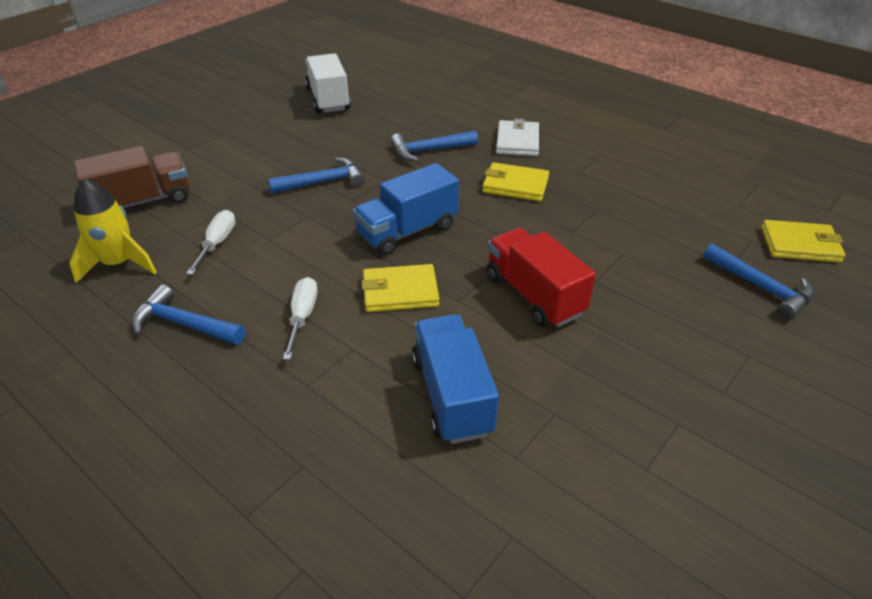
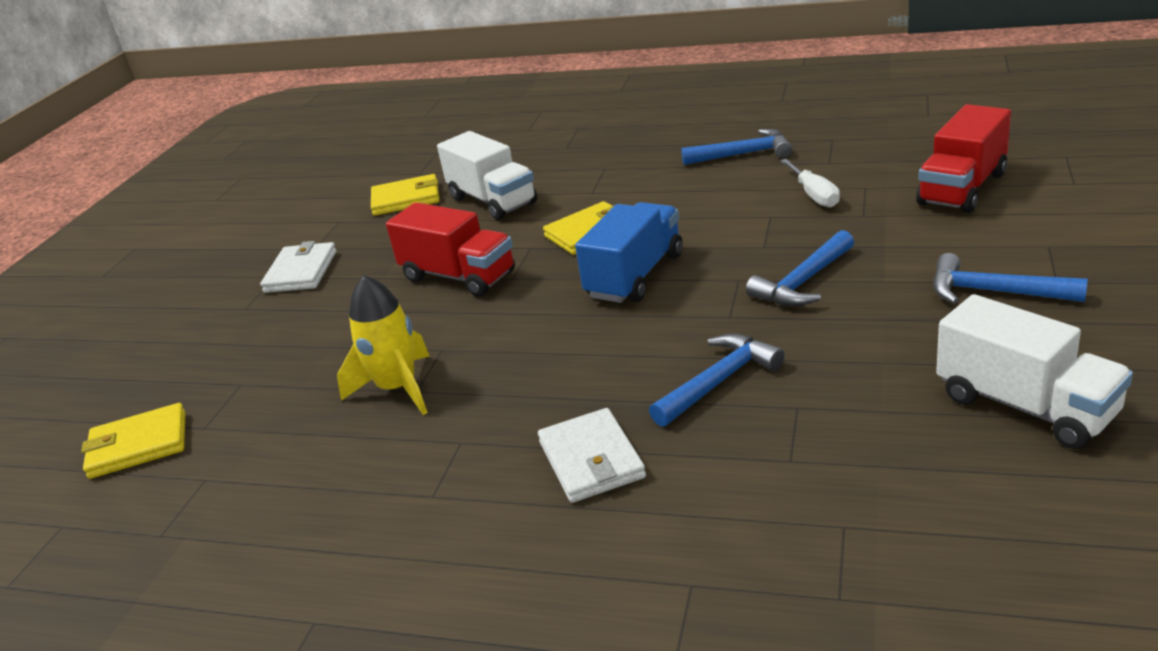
camera: 160 degrees right, 10 degrees down
(119, 264) = (871, 154): yellow rocket -> yellow rocket (398, 389)
(143, 202) = (962, 188): brown truck -> red truck
(302, 317) = (656, 190): white screwdriver -> none
(452, 395) = (492, 201): blue truck -> white truck
(515, 185) = (546, 379): yellow wallet -> yellow wallet (406, 199)
(692, 383) = (301, 272): none -> white wallet
(761, 288) = (212, 371): blue hammer -> blue hammer (994, 292)

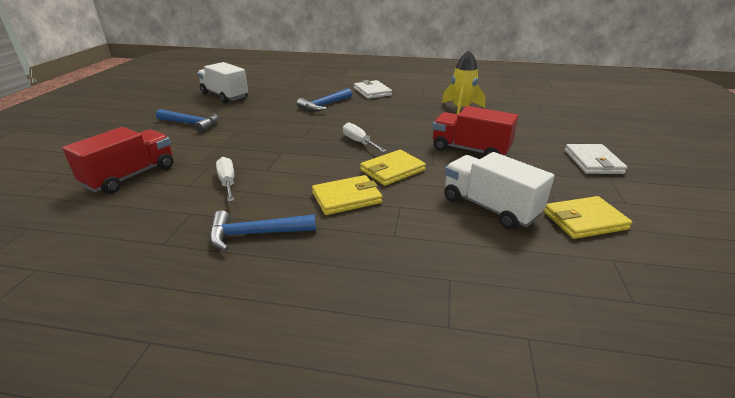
camera: 170 degrees right, 0 degrees up
(138, 445) = (559, 100): yellow wallet -> yellow wallet (347, 198)
(635, 276) = (359, 142): blue truck -> white screwdriver
(803, 282) = (271, 133): blue hammer -> none

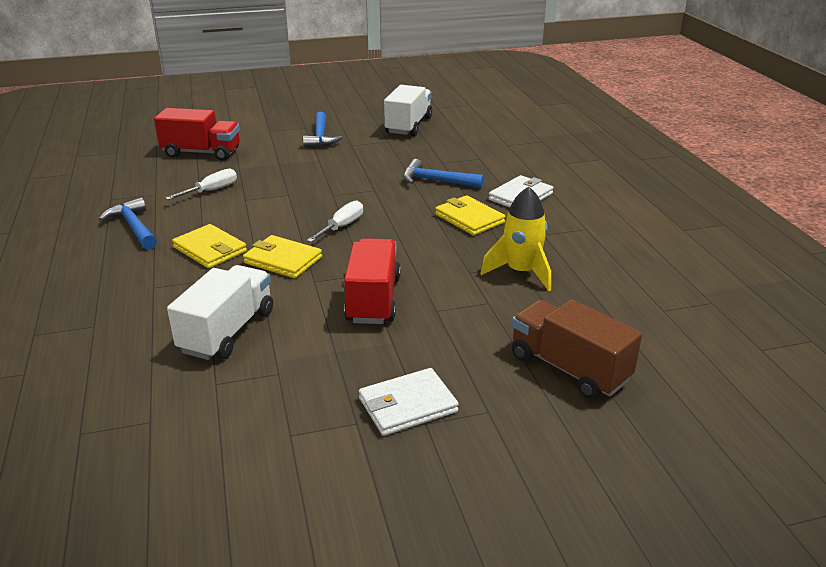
camera: 65 degrees right, 0 degrees up
(561, 119) = (569, 368): none -> brown truck
(584, 220) = (226, 399): yellow wallet -> yellow wallet (469, 218)

